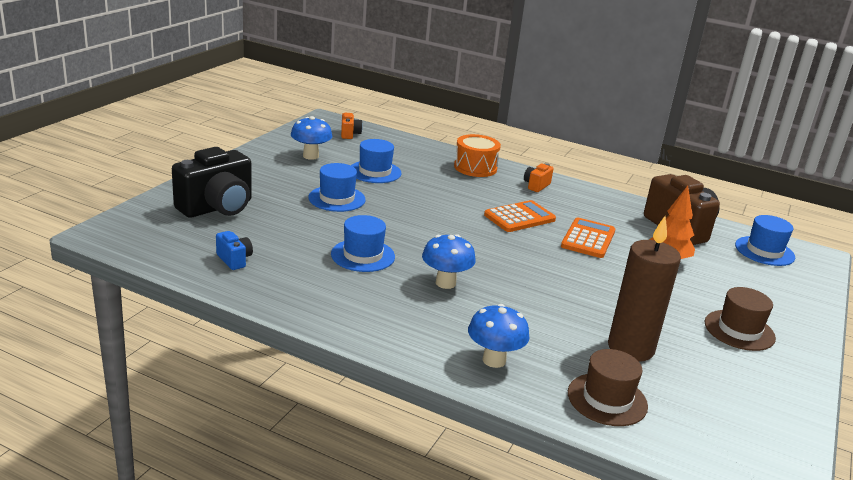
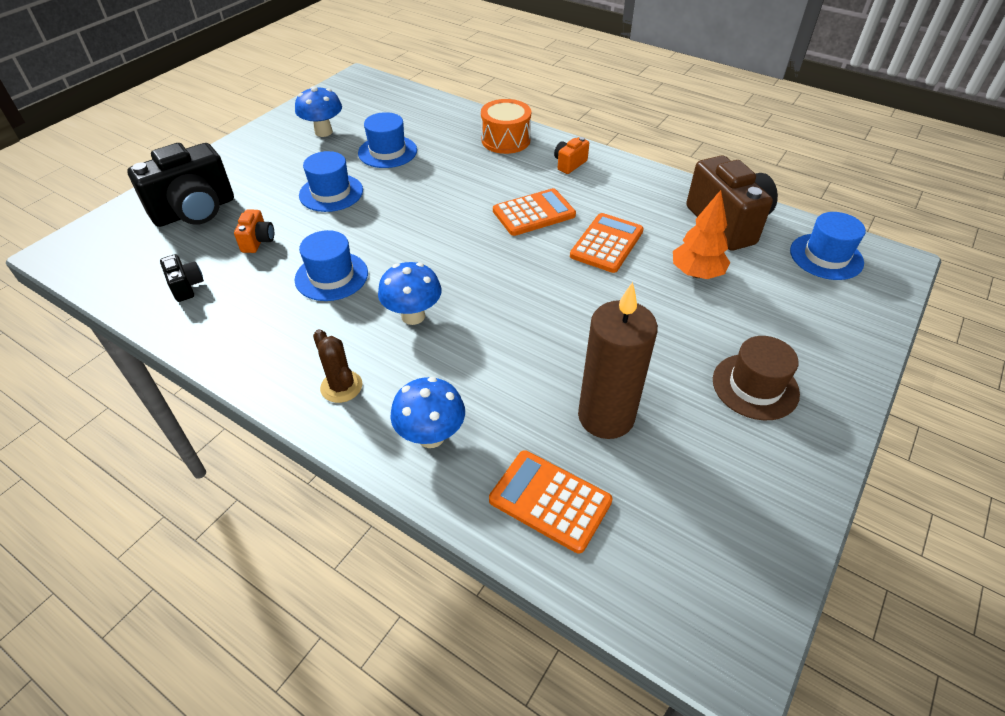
camera: 10 degrees right, 20 degrees up
(234, 260) = (186, 286): blue camera -> black camera
(350, 134) = (378, 98): orange camera -> orange camera (258, 241)
(404, 328) = (341, 387): none -> brown cactus
(607, 399) = (550, 500): brown hat -> orange calculator

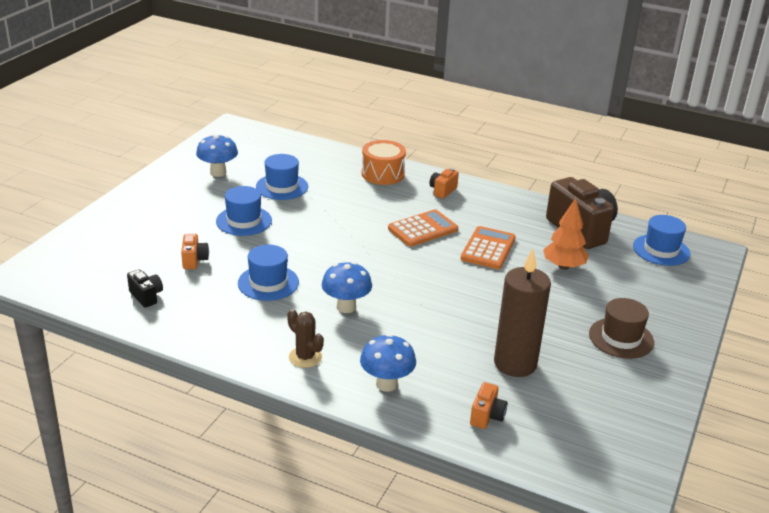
camera: 10 degrees left, 15 degrees down
(195, 211) = (128, 240): black camera -> none
(550, 500) = (487, 416): orange calculator -> orange camera

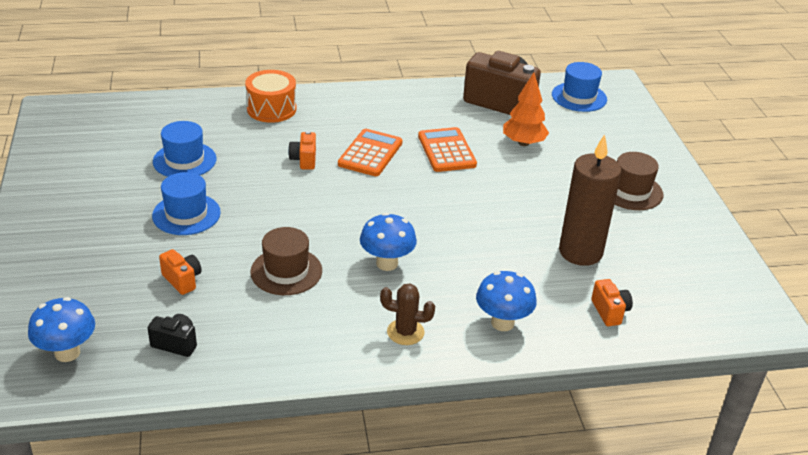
camera: 35 degrees left, 5 degrees up
(218, 173) = (96, 170): blue mushroom -> blue mushroom (67, 353)
(268, 283) = (286, 271): blue hat -> brown hat
(442, 191) = (346, 107): orange camera -> orange camera (304, 160)

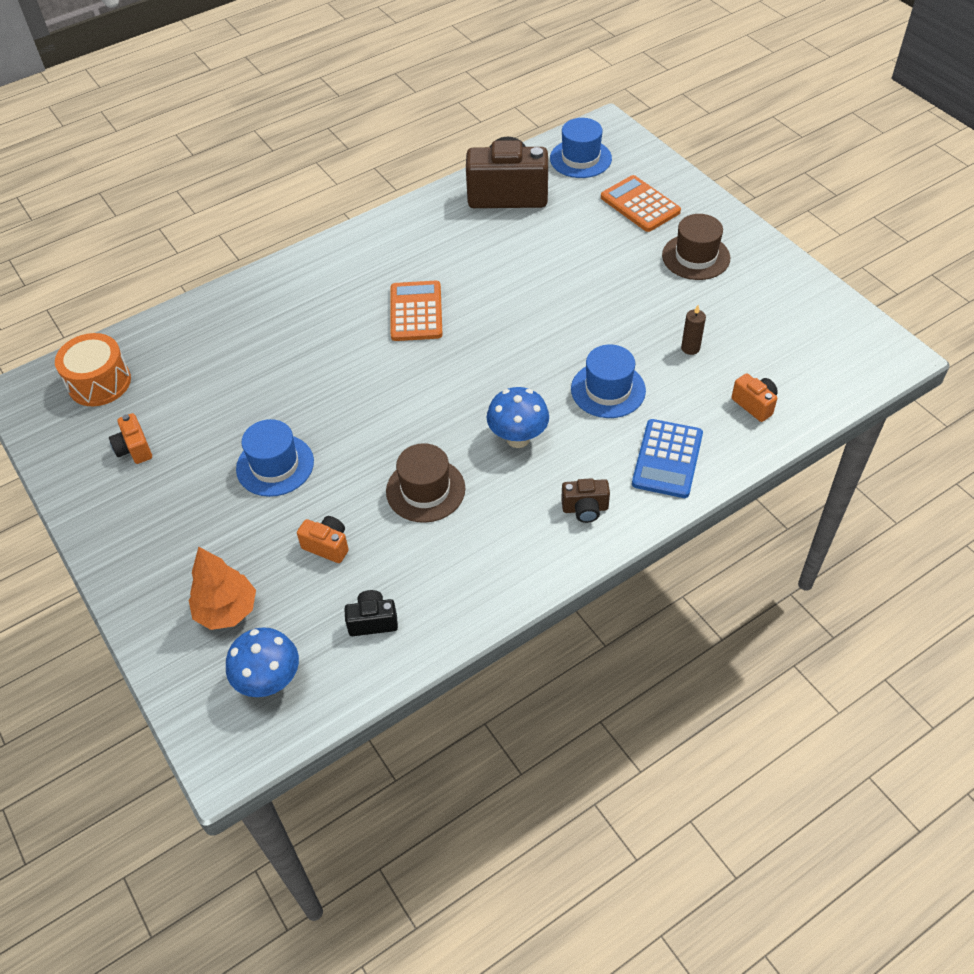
camera: 20 degrees left, 15 degrees up
(184, 160) = (225, 399): blue hat -> blue hat (608, 390)
(271, 109) = (273, 295): orange drum -> orange drum (99, 382)
(304, 160) = (352, 347): orange camera -> orange camera (134, 449)
(405, 332) = (585, 509): brown cactus -> brown camera
(446, 151) = (491, 277): orange calculator -> orange calculator (640, 204)
(502, 323) = (667, 459): blue mushroom -> blue calculator
(523, 143) = (560, 238): orange tree -> orange tree (227, 611)
(580, 252) = (690, 348): brown candle -> brown candle, size x0.40

